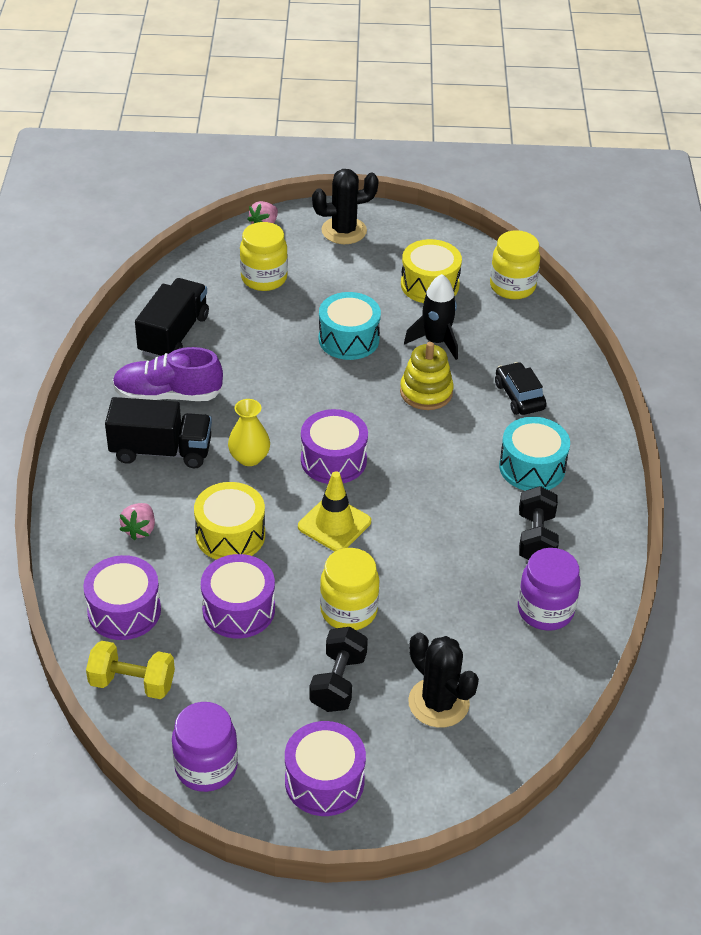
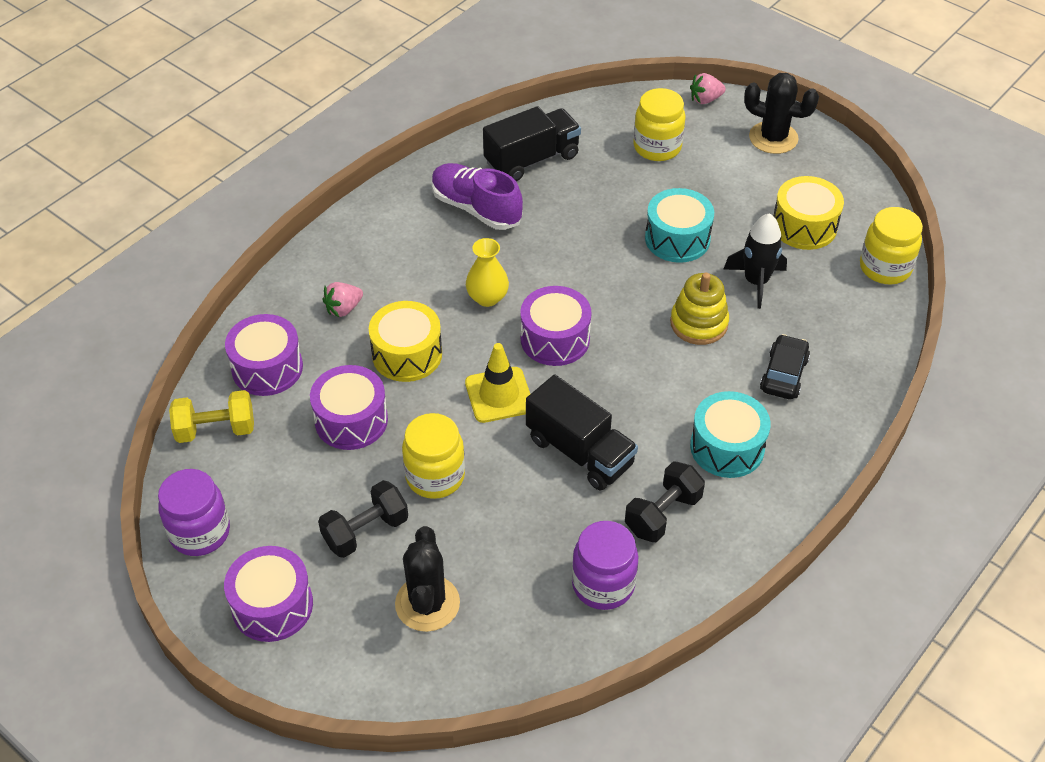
camera: 40 degrees right, 5 degrees up
(132, 683) = (216, 429): yellow dumbbell -> yellow dumbbell turned 60 degrees counterclockwise
(161, 451) = (424, 253): black truck -> black truck (580, 451)

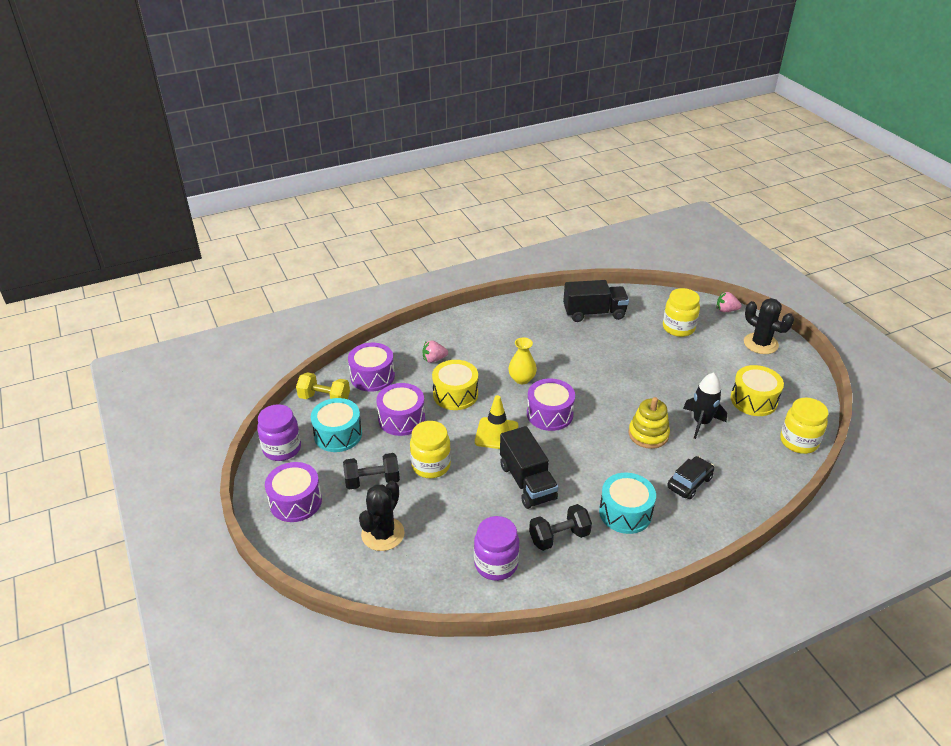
camera: 25 degrees right, 10 degrees down
(476, 208) = (544, 329): purple shoe -> none
(677, 239) = (662, 382): turquoise drum -> turquoise drum (338, 434)

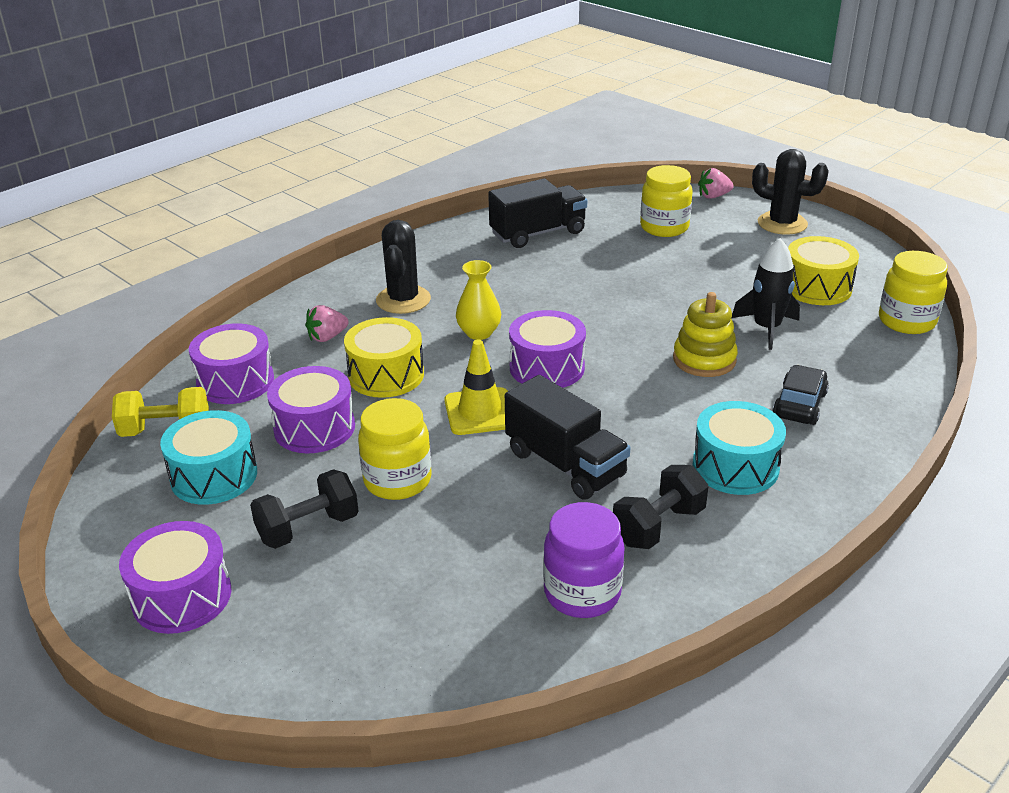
camera: 20 degrees left, 5 degrees down
(282, 449) = (120, 521): purple jar -> none
(383, 534) = (366, 603): black cactus -> black cactus (403, 300)

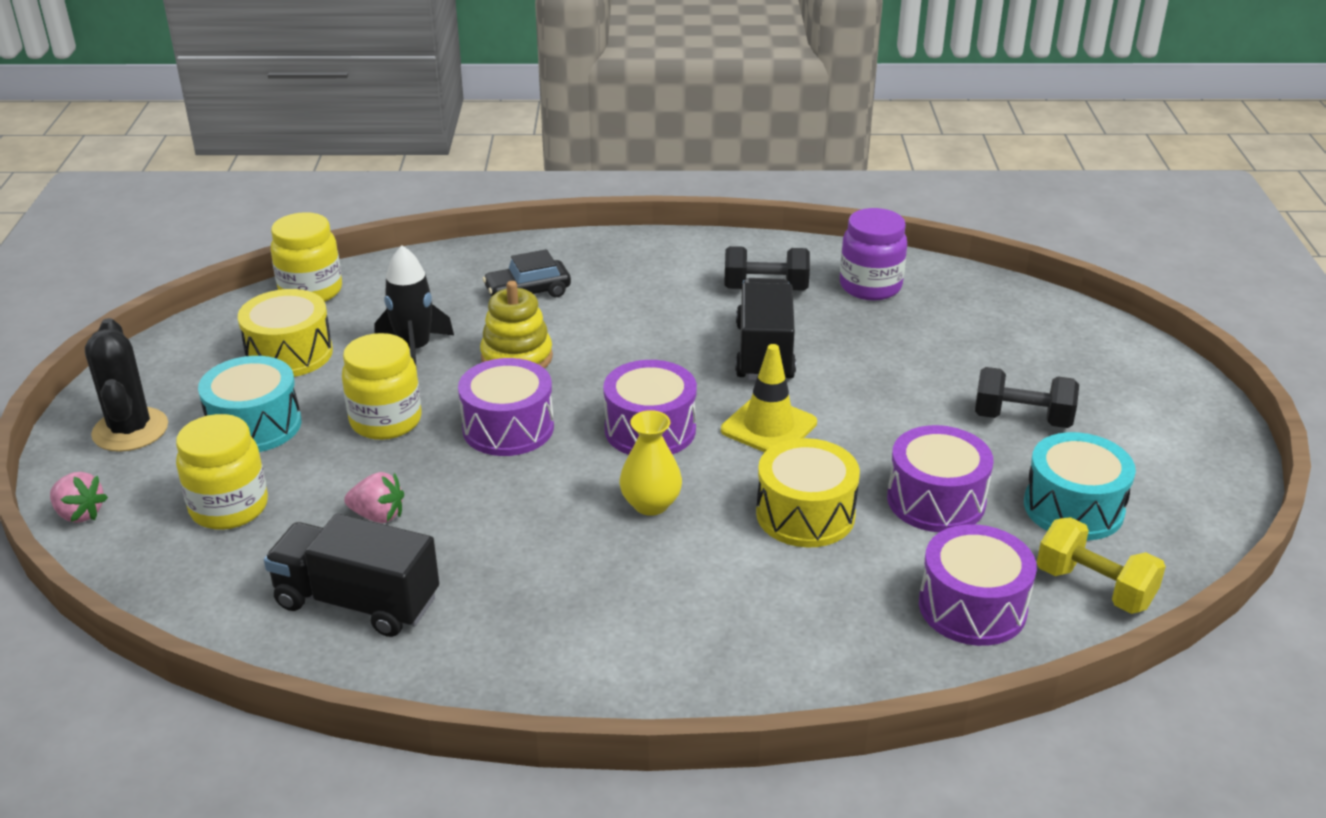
camera: 135 degrees left, 0 degrees up
(182, 596) = (1163, 426): purple drum -> purple drum (508, 428)
(327, 337) = (812, 605): pink strawberry -> pink strawberry (378, 515)
(397, 480) = (911, 413): yellow jar -> yellow jar (386, 421)
(403, 300) = (663, 603): black cactus -> none
(735, 466) = (652, 288): turquoise drum -> turquoise drum (255, 425)

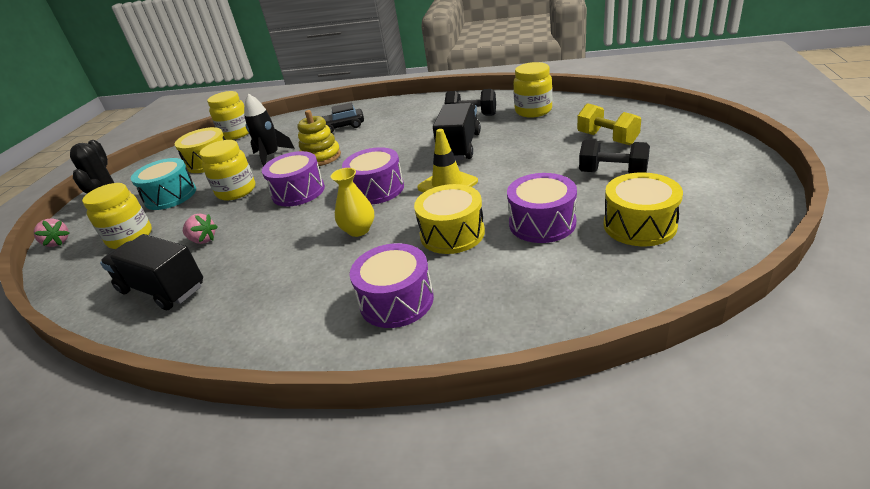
camera: 15 degrees right, 0 degrees up
(870, 286) = (533, 111): purple jar -> yellow jar
(972, 607) = (550, 292): purple drum -> purple drum (396, 301)
(1073, 508) = (639, 225): turquoise drum -> yellow drum
(1094, 588) = (646, 279): yellow dumbbell -> yellow dumbbell (607, 138)

